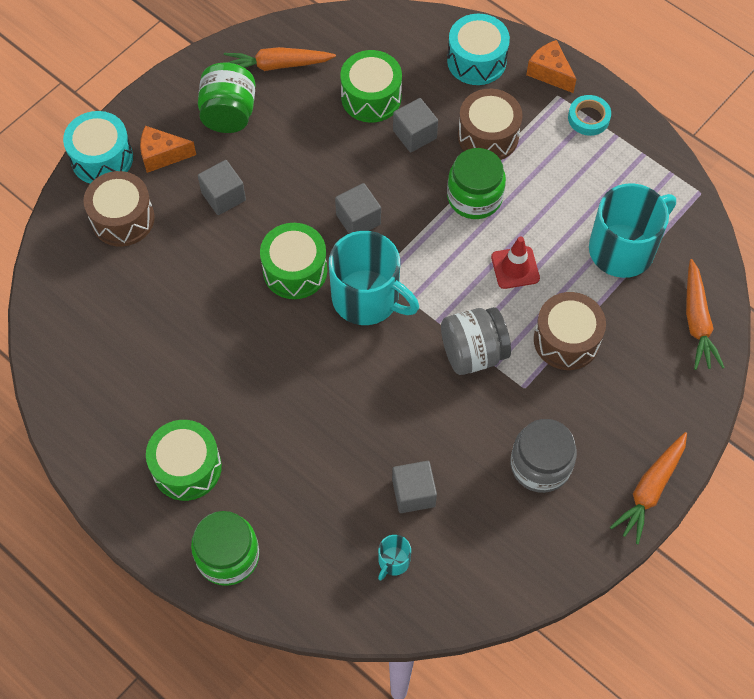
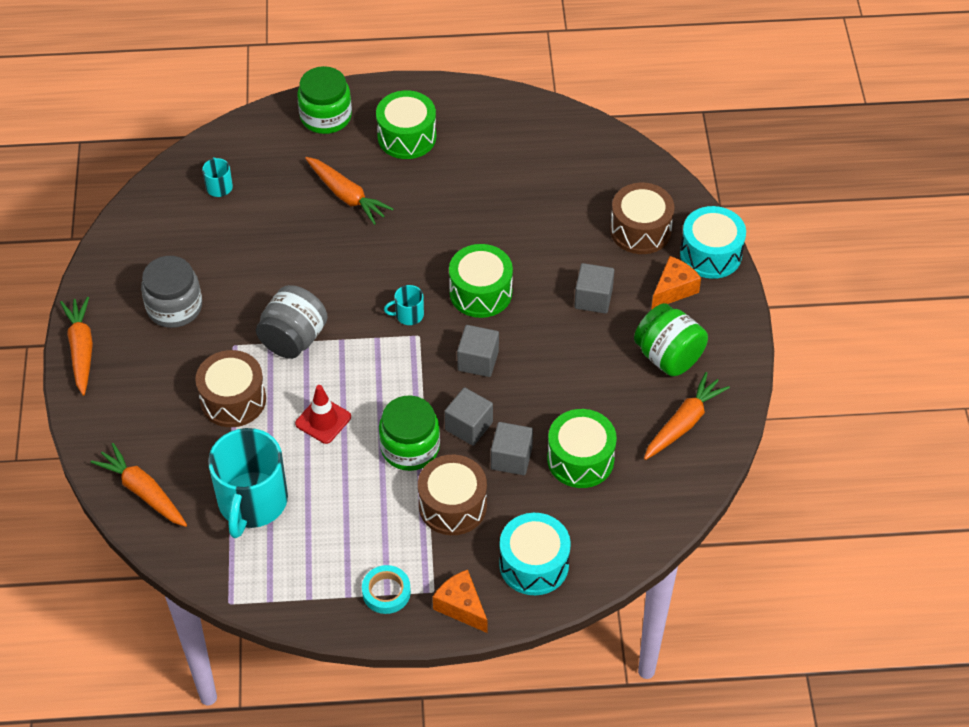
camera: 135 degrees right, 10 degrees down
(299, 451) = (346, 196): none -> orange carrot
(367, 298) = (408, 315): turquoise mug -> turquoise mug, size x0.43
(413, 493) = (245, 229): grey cube -> grey cube (469, 426)
(549, 73) = (461, 607): orange cheese -> orange cheese turned 135 degrees counterclockwise

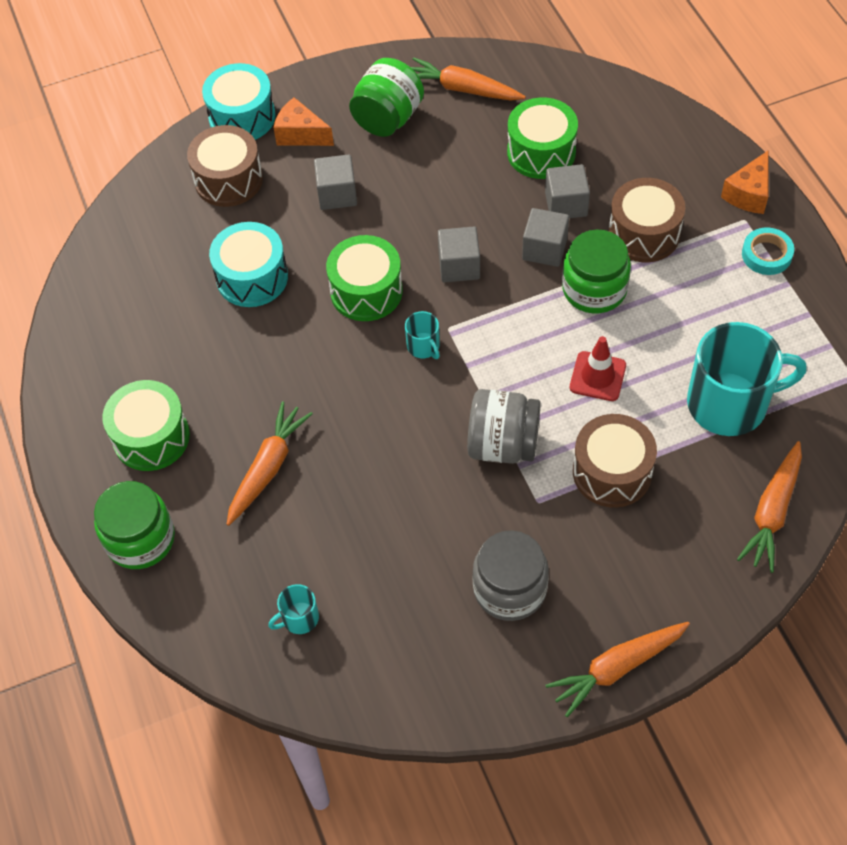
camera: 105 degrees left, 5 degrees up
(534, 564) = (674, 154): turquoise drum -> turquoise drum (252, 277)

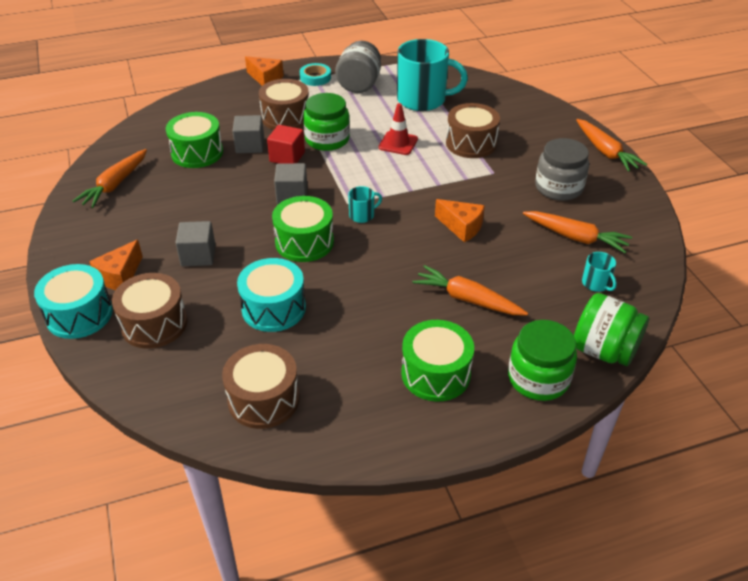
camera: 90 degrees left, 15 degrees down
(124, 288) = (263, 399): none -> brown drum
(388, 118) = (126, 225): green jar -> green jar (603, 350)
(407, 461) = (461, 227): none -> orange cheese
(503, 444) = (449, 184): grey jar -> grey jar (359, 85)
(544, 249) = (287, 157): grey cube -> red cube
(729, 403) = (423, 99): turquoise mug -> turquoise mug turned 105 degrees clockwise
(772, 512) = (497, 93): orange carrot -> orange carrot (575, 237)

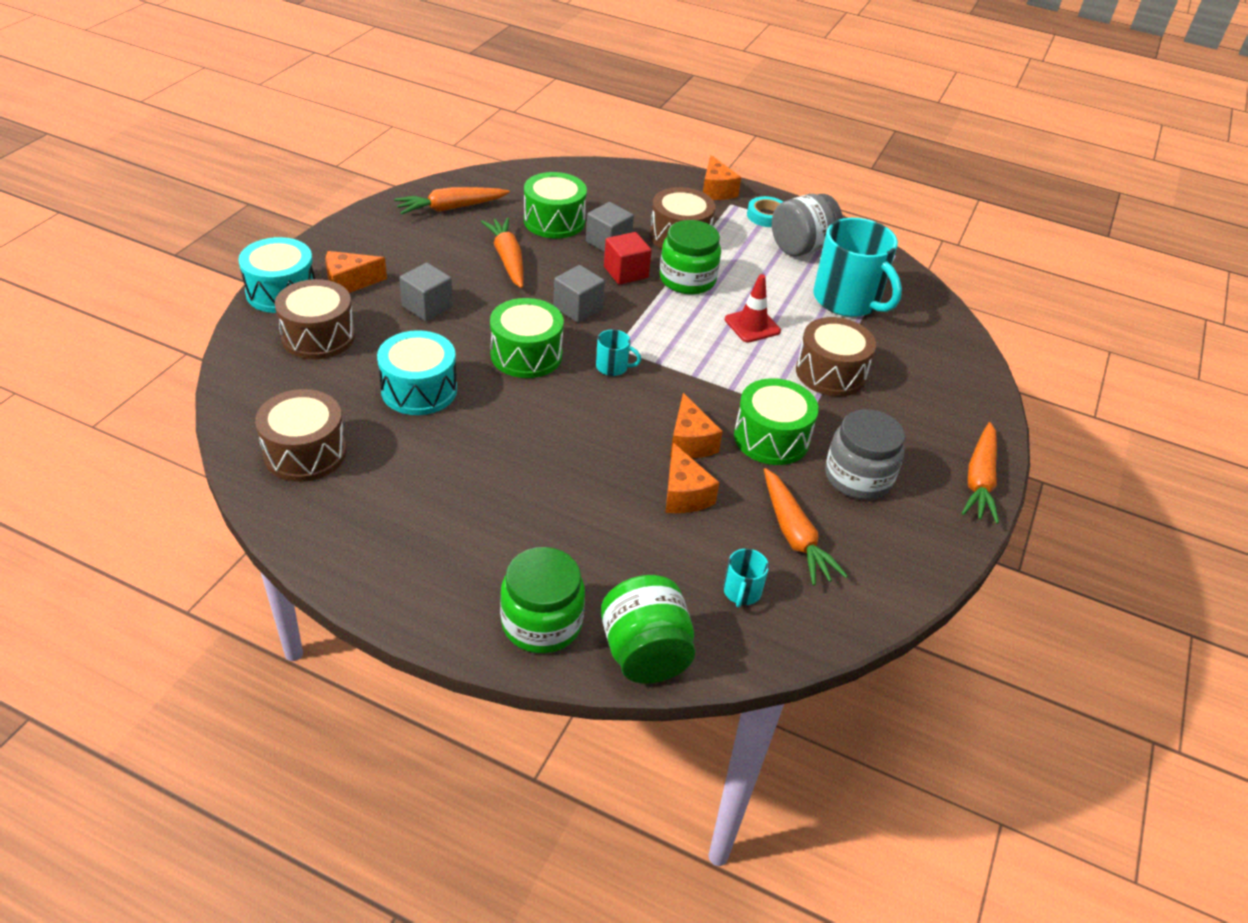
camera: 40 degrees right, 0 degrees up
(435, 373) = (461, 543): green drum -> green drum (771, 438)
(467, 299) = (590, 507): orange carrot -> orange carrot (507, 259)
(500, 256) = (684, 494): none -> orange cheese

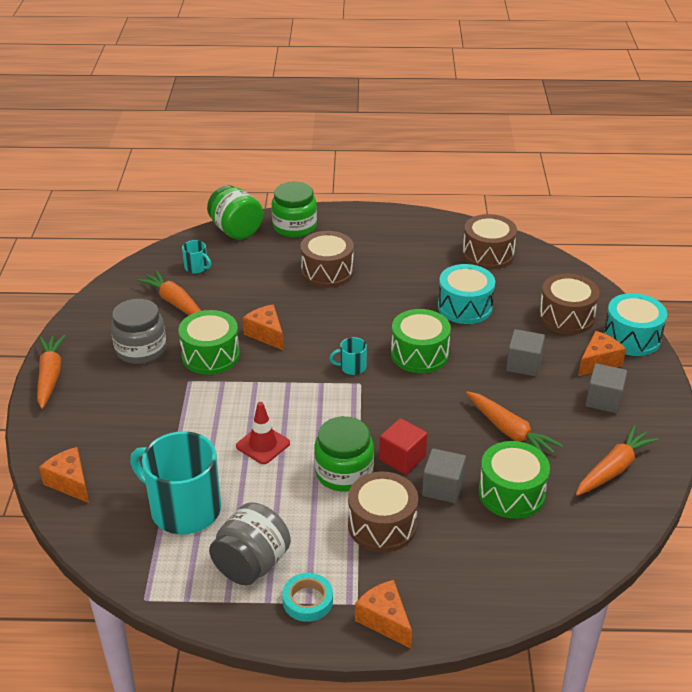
camera: 160 degrees right, 5 degrees down
(578, 308) = (414, 406): grey cube -> grey cube (603, 400)
(684, 494) = (253, 303): orange cheese -> orange cheese (70, 482)
(742, 592) = (196, 267): turquoise mug -> turquoise mug turned 135 degrees clockwise
(830, 373) = (180, 423): brown drum -> brown drum (327, 272)

